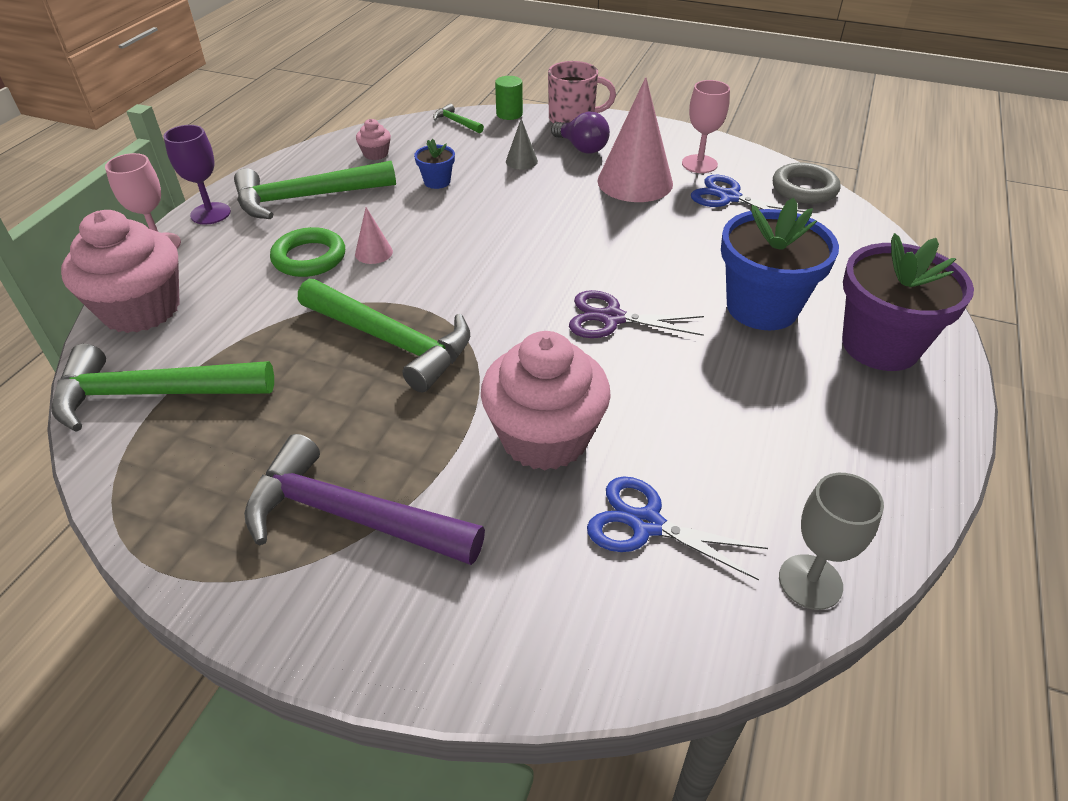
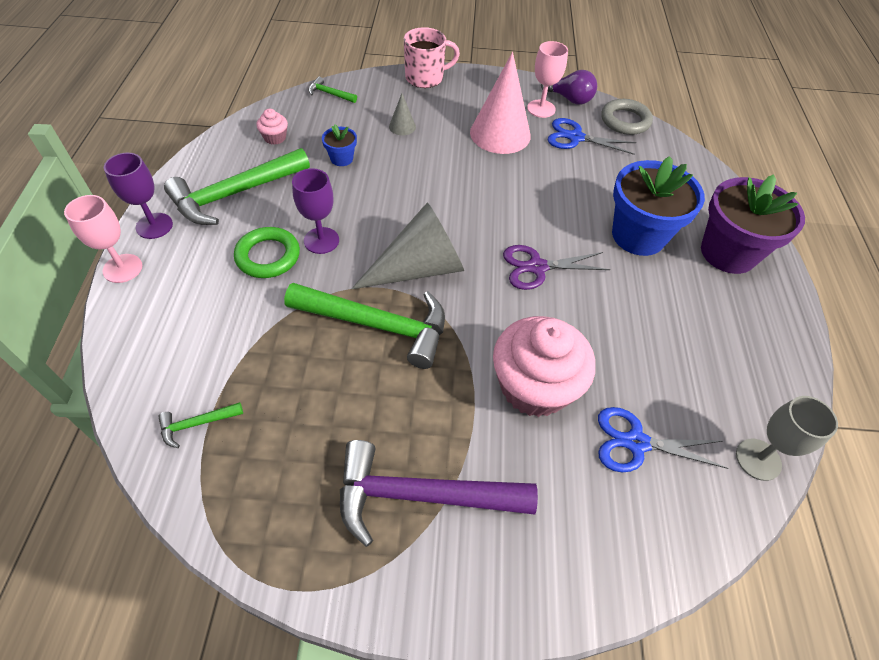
camera: 20 degrees left, 10 degrees up
(141, 309) = (141, 340): pink cupcake -> none
(152, 394) = (196, 424): green hammer -> green hammer, size x0.43
(373, 252) = (321, 240): pink cone -> purple goblet
(468, 296) = (419, 268): none -> grey cone
(509, 114) = (371, 79): green cylinder -> none
(581, 148) = (444, 106): purple light bulb -> purple light bulb (569, 99)

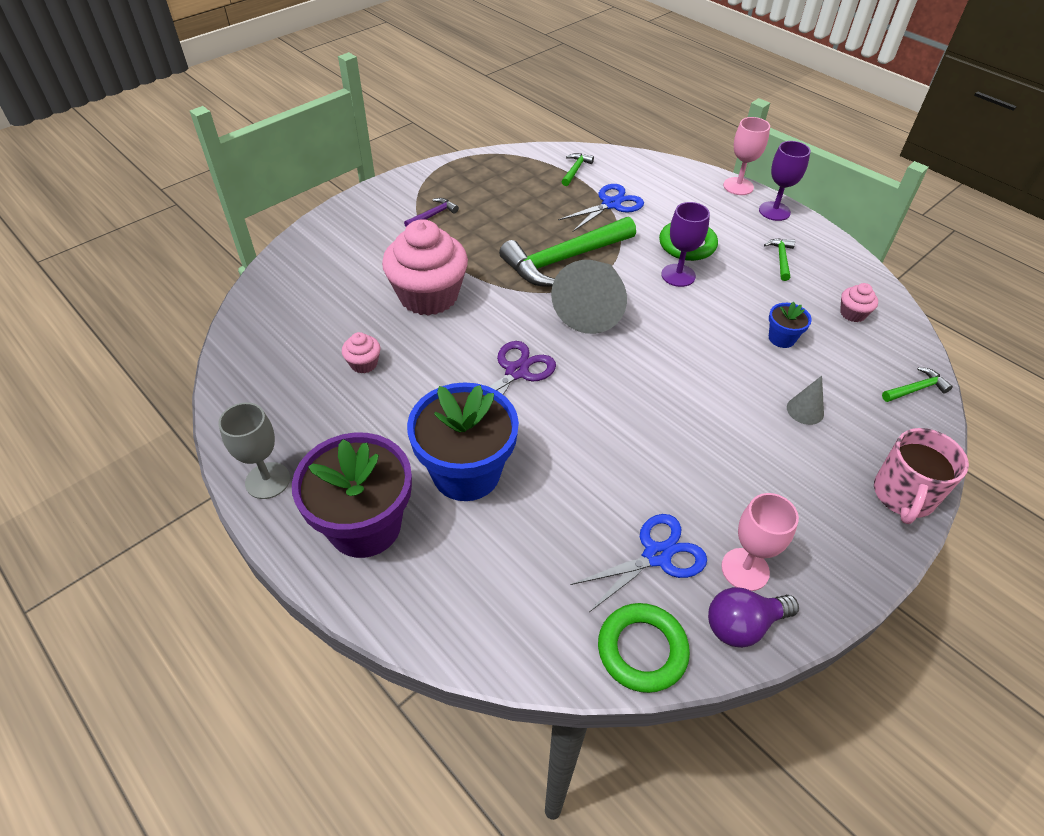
camera: 135 degrees right, 5 degrees down
(235, 194) = (781, 259): green hammer -> green hammer, size x0.43
(421, 496) = (433, 215): purple hammer -> purple hammer, size x0.43
(500, 134) = (725, 485): pink cone -> none
(625, 121) = (642, 650): grey ring -> green ring
(636, 443) = (334, 311): blue scissors -> blue scissors (611, 204)
(648, 363) = (364, 363): none -> pink cupcake
(758, 459) = (242, 355): grey goblet -> grey goblet (267, 480)

